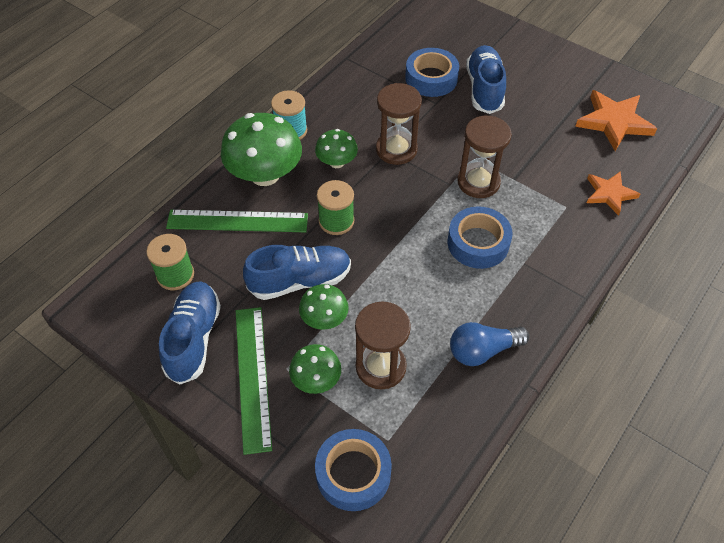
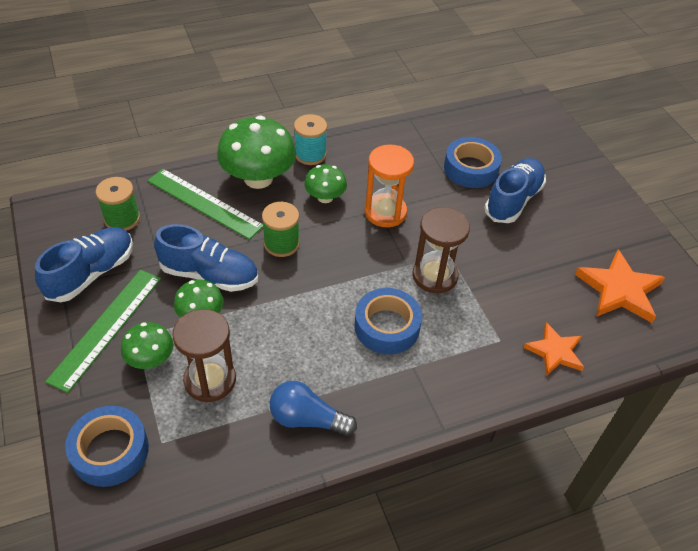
camera: 30 degrees right, 5 degrees down
(396, 149) = (385, 212): brown hourglass -> orange hourglass

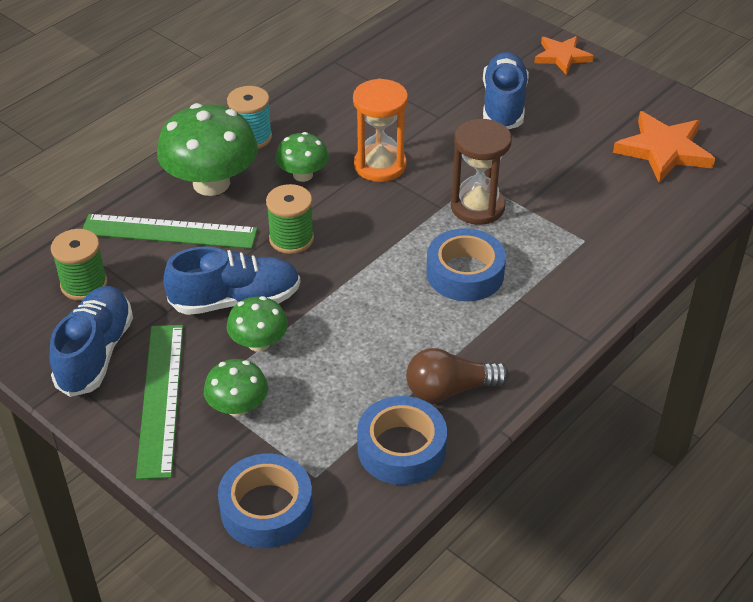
camera: 25 degrees left, 5 degrees down
(210, 380) = (320, 398): brown hourglass -> none
(307, 419) = (450, 390): blue light bulb -> brown light bulb
(471, 169) = (438, 89): blue tape -> blue tape (401, 448)
(555, 351) = (643, 229): orange star -> orange star (562, 57)

